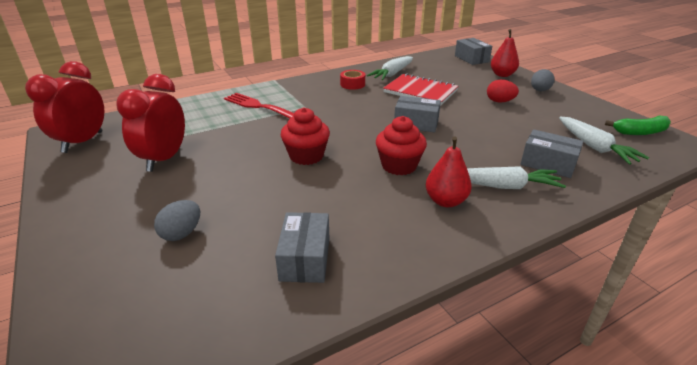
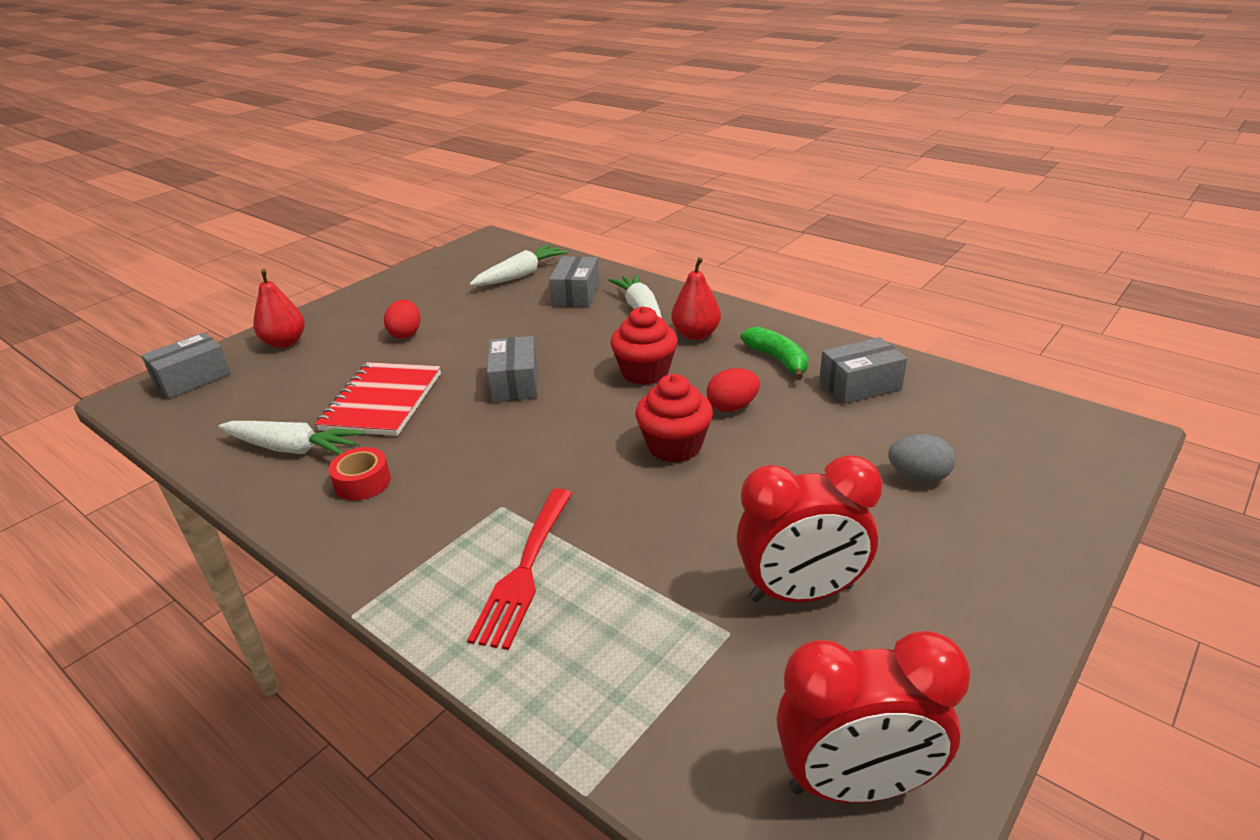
camera: 110 degrees left, 0 degrees up
(328, 187) = (732, 407): none -> red egg
(539, 90) = (353, 311): grey egg -> none
(640, 132) = (469, 256): green banana -> green banana (778, 360)

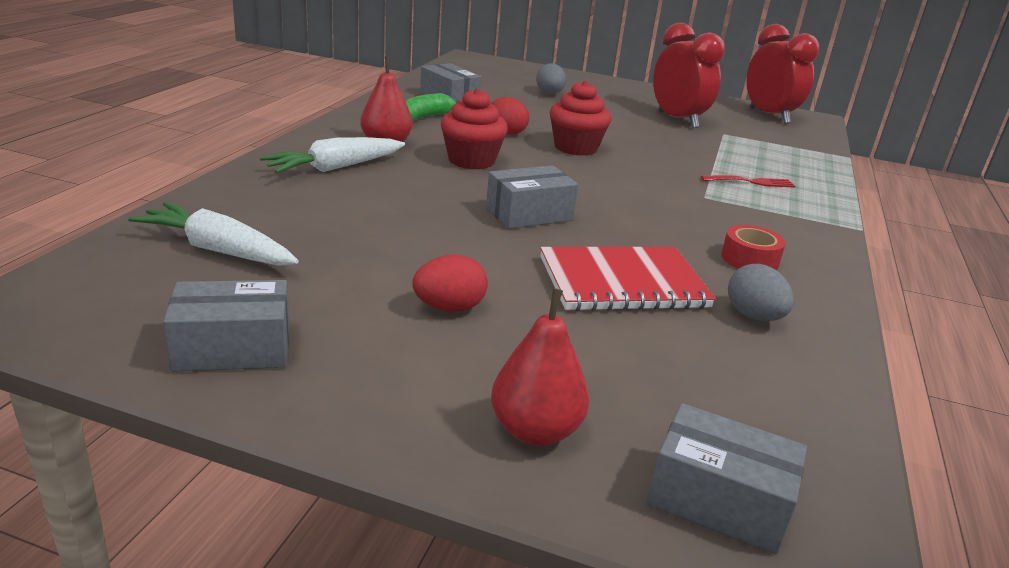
camera: 115 degrees left, 5 degrees down
(292, 448) = (753, 316): white carrot -> grey egg
(525, 570) = (751, 182): red fork -> red fork, size x0.61
(576, 294) = (291, 204): grey box -> grey box (233, 348)

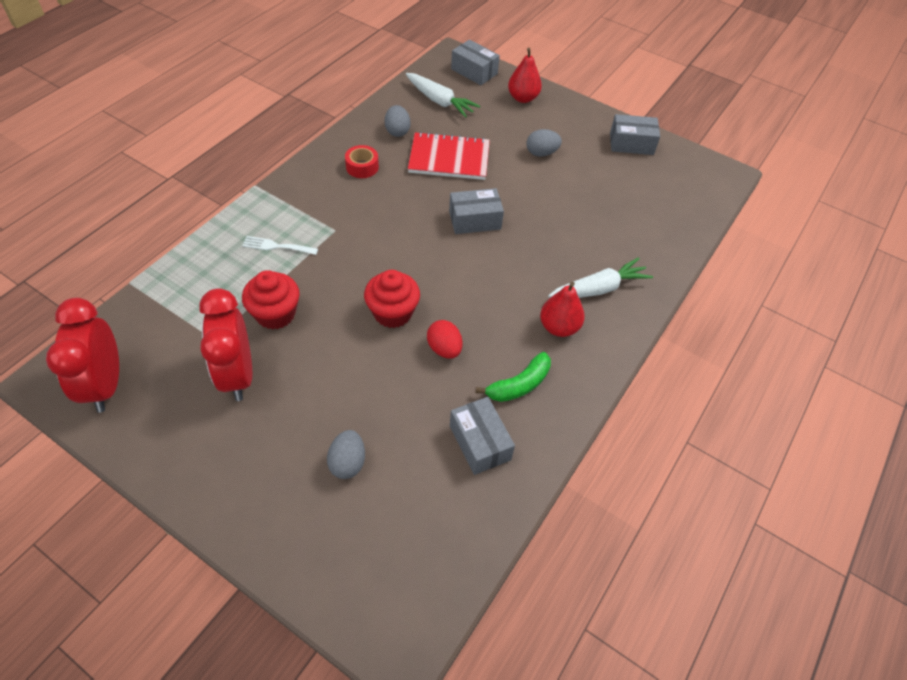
camera: 165 degrees left, 25 degrees up
(218, 250) = (654, 204): white carrot -> white carrot (440, 101)
(449, 308) = (541, 153): red egg -> grey egg
(471, 161) = (493, 294): red cupcake -> red cupcake (275, 314)
(751, 182) = (277, 246): red fork -> white fork

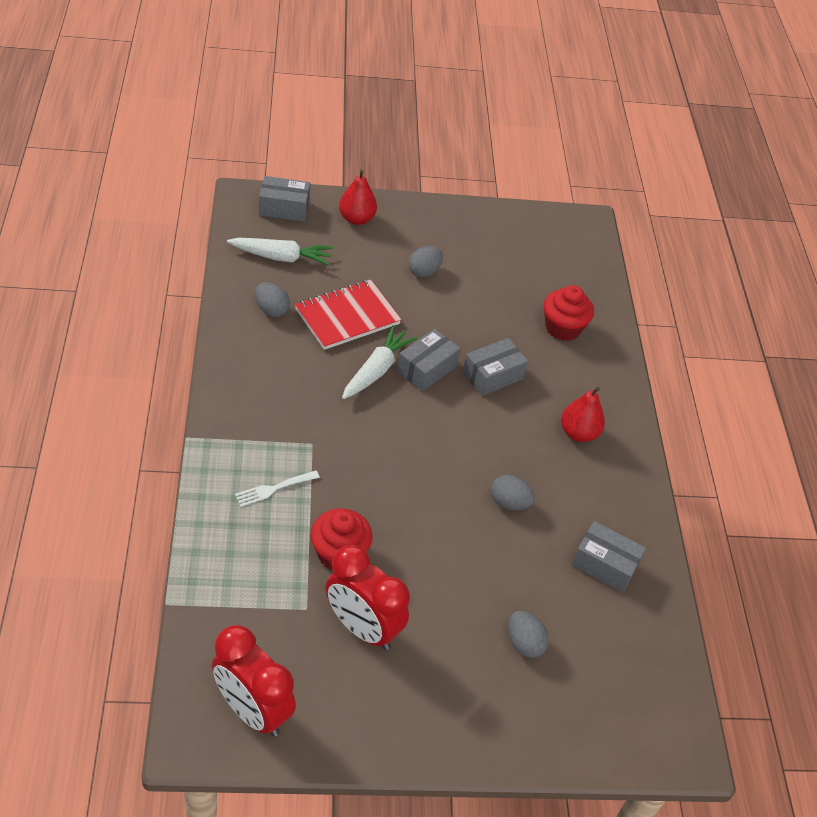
camera: 40 degrees left, 5 degrees down
(362, 167) = (274, 365): red tape -> none
(392, 313) = (438, 495): red cupcake -> red cupcake (562, 328)
(444, 349) = (509, 503): red egg -> grey egg
(519, 385) = (591, 500): green banana -> none
(599, 288) = (579, 381): white carrot -> white carrot (376, 370)
(631, 143) = (490, 226): grey box -> grey box (492, 375)

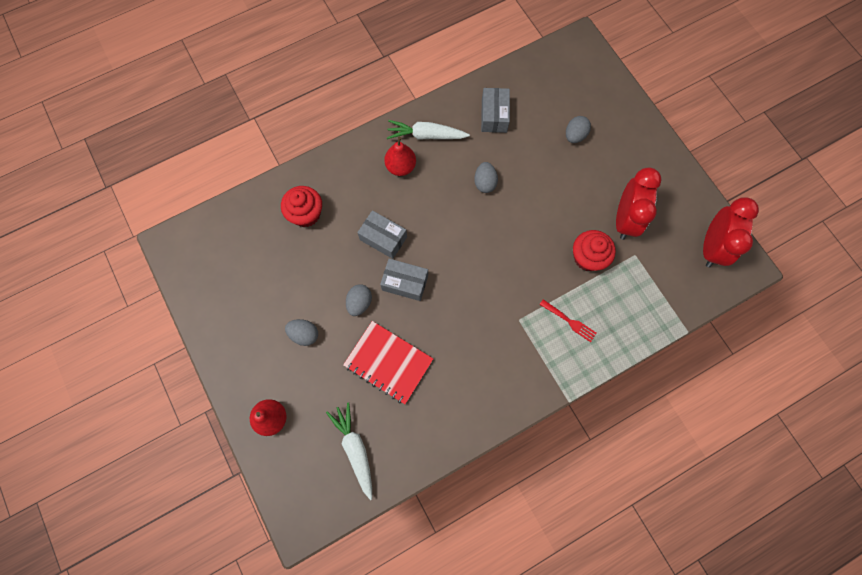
camera: 110 degrees left, 25 degrees up
(271, 310) = (417, 420): grey egg -> grey egg (359, 303)
(274, 489) = (569, 321): white fork -> red fork
(284, 208) = (294, 484): grey box -> none
(376, 370) = (428, 314): white carrot -> white carrot (426, 135)

